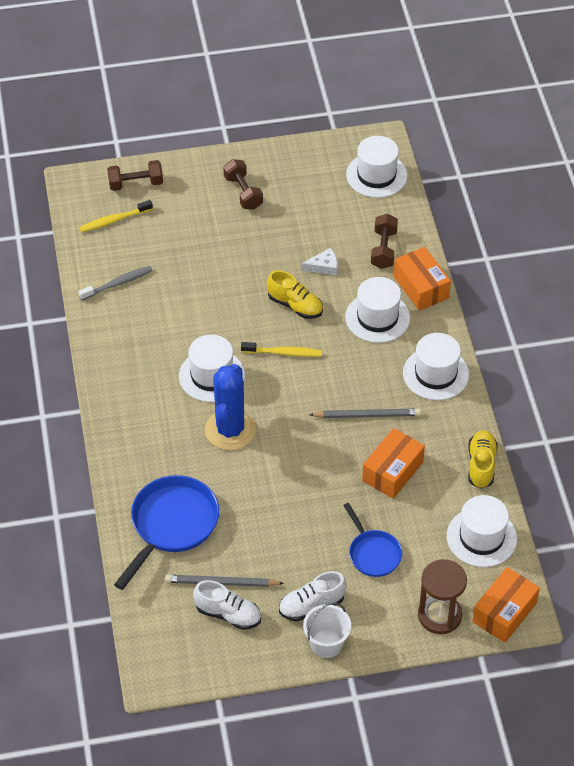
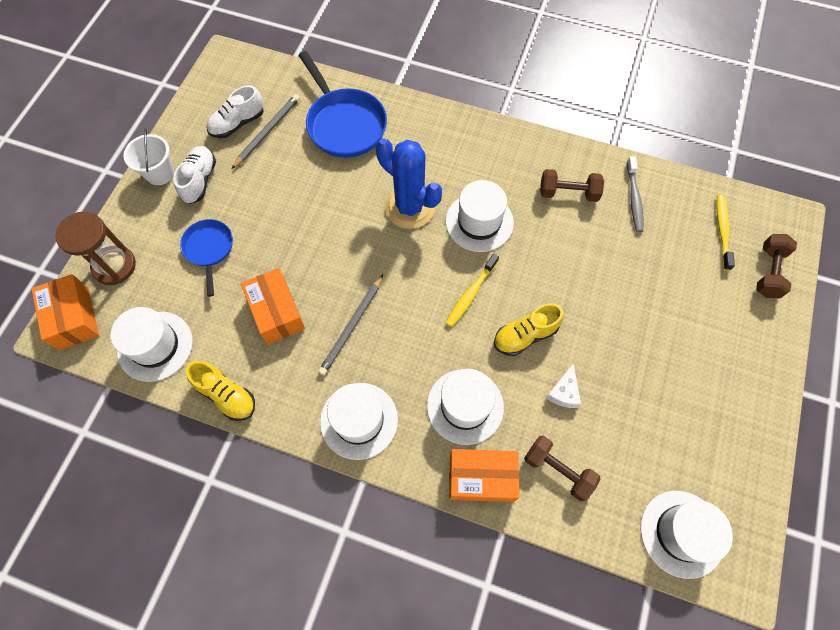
camera: 120 degrees right, 15 degrees up
(243, 193) = (713, 368): brown dumbbell -> brown dumbbell (568, 193)
(373, 553) = (209, 249): blue pan -> blue pan turned 75 degrees clockwise

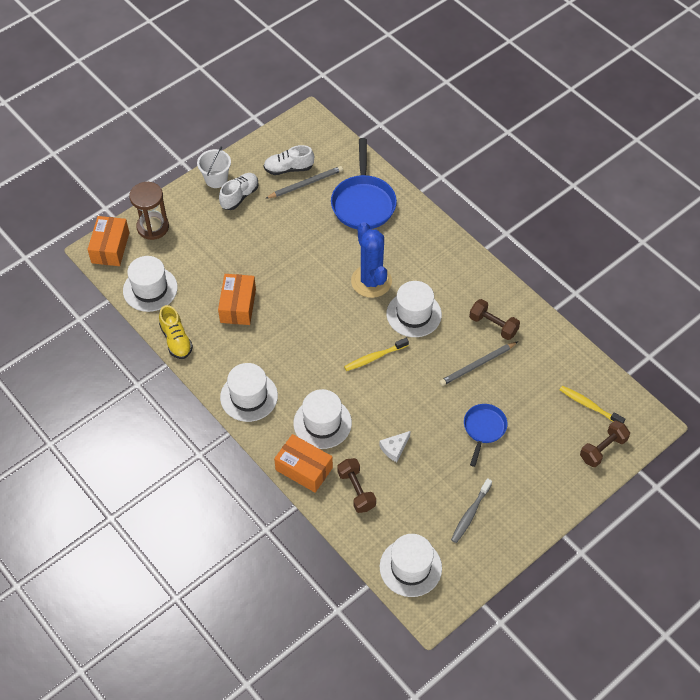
camera: 30 degrees right, 10 degrees down
(209, 249) = (219, 245): blue pan -> blue pan (484, 429)
(352, 326) = (281, 338): grey pencil -> grey pencil (477, 365)
(525, 335) = (393, 401): yellow shoe -> none
(634, 198) = (540, 352): grey toothbrush -> grey toothbrush (470, 513)
(722, 231) = (589, 406): yellow toothbrush -> yellow toothbrush turned 90 degrees counterclockwise

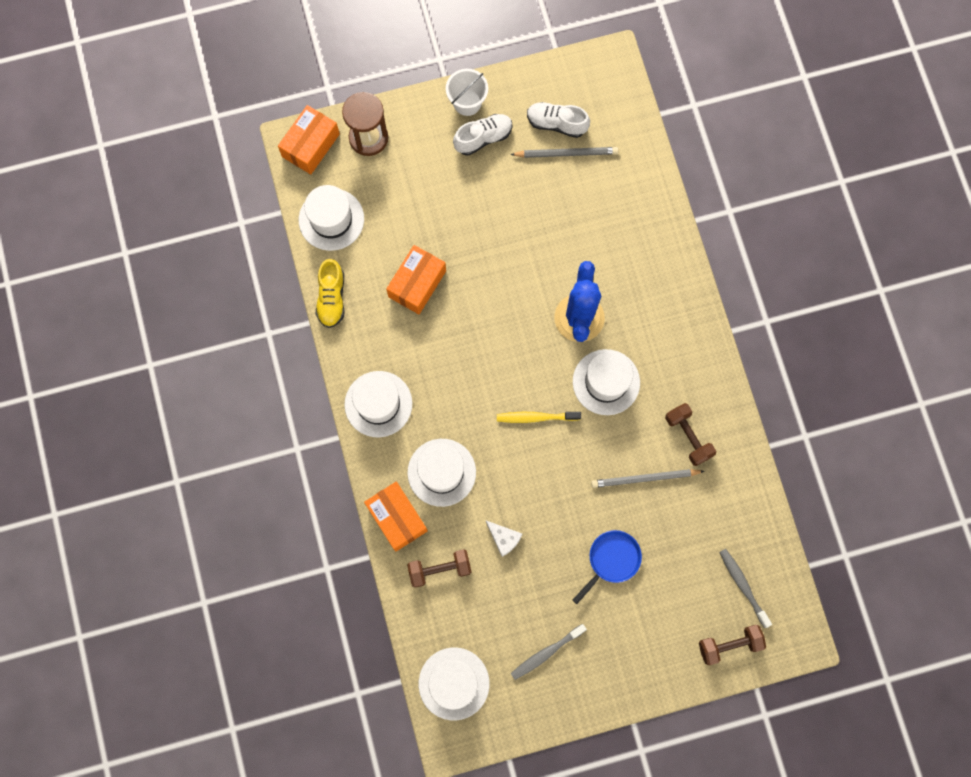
camera: 25 degrees right, 20 degrees up
(356, 490) = (440, 569): brown dumbbell -> brown dumbbell turned 75 degrees clockwise
(363, 203) = (620, 208): blue pan -> none
(394, 448) = (504, 538): white cheese -> white cheese turned 120 degrees counterclockwise
(589, 406) = (743, 586): yellow toothbrush -> grey toothbrush

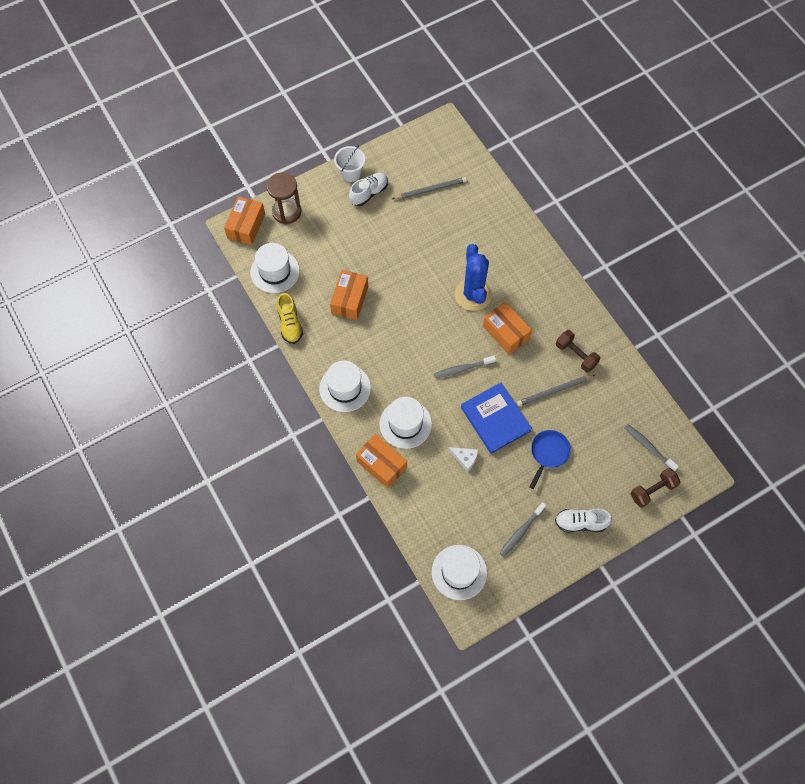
camera: 15 degrees left, 10 degrees down
(440, 569) = (424, 492): brown dumbbell -> none
(536, 417) = (463, 369): yellow toothbrush -> grey toothbrush
(556, 123) = (418, 172): white shoe -> white shoe (580, 523)
(557, 496) = (495, 419): none -> blue book
(606, 382) = (506, 332): white hat -> orange box

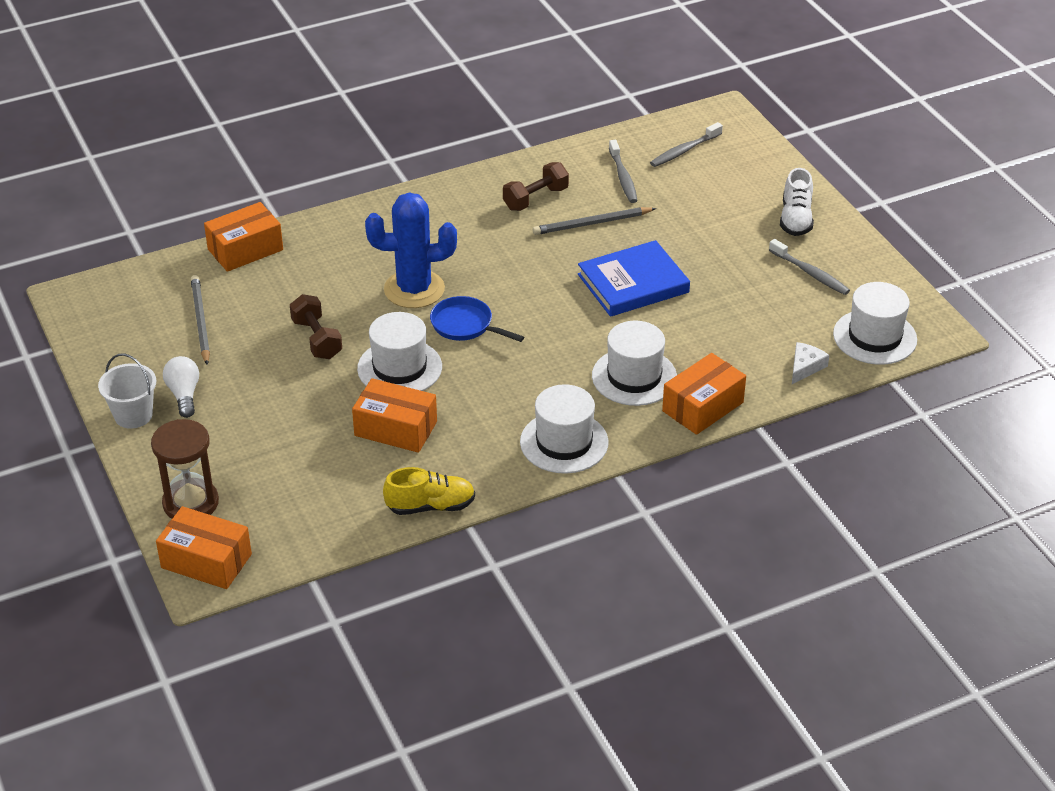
camera: 85 degrees left, 25 degrees down
(275, 271) = (317, 523): white hat -> white hat (399, 368)
(369, 193) = (184, 394): white shoe -> white light bulb
(463, 369) = (544, 309): grey toothbrush -> grey toothbrush (623, 177)
(465, 458) = (695, 318): white cheese -> white cheese (805, 367)
(506, 332) = (488, 261): orange box -> orange box (245, 250)
(548, 453) = (690, 238): blue pan -> blue pan (465, 325)
(554, 391) = (592, 224): grey pencil -> grey pencil turned 90 degrees clockwise
(652, 490) = (748, 154): brown dumbbell -> brown dumbbell (317, 339)

